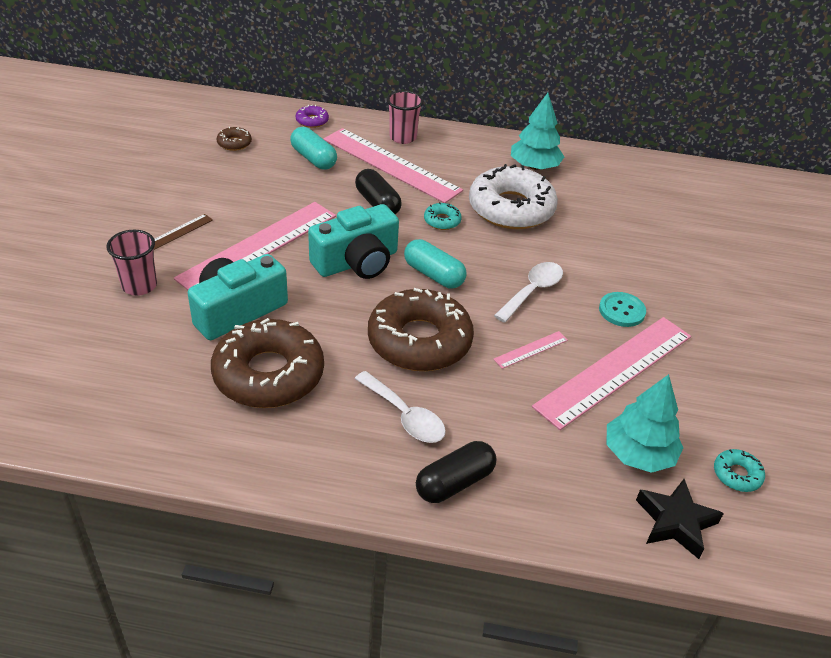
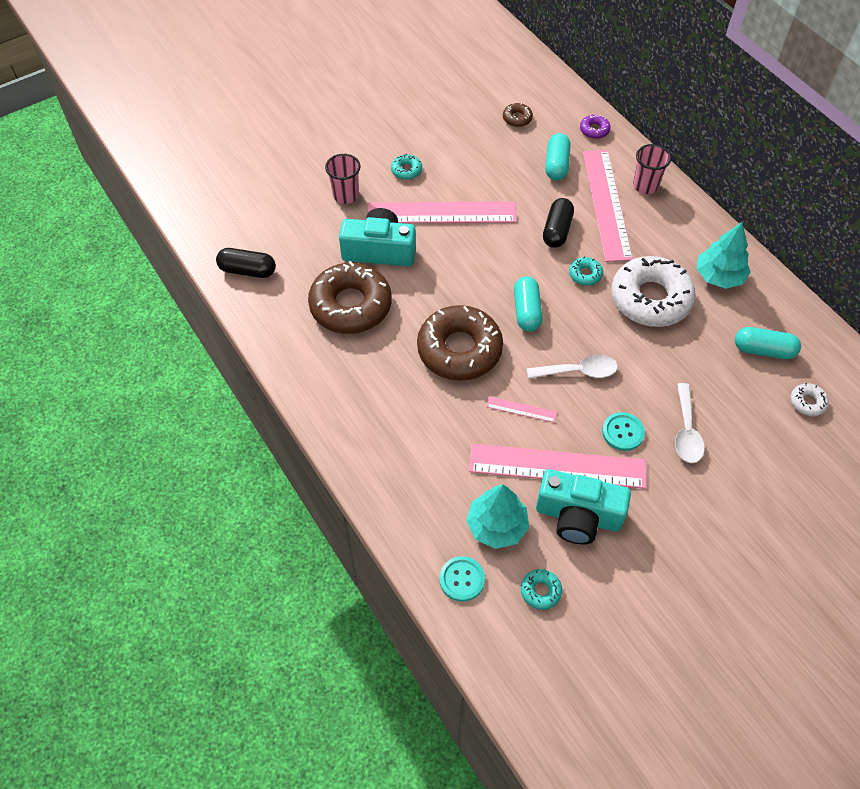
camera: 50 degrees right, 15 degrees up
(178, 232) = (406, 170): brown ruler -> turquoise donut
(357, 262) = (488, 266): turquoise camera -> turquoise camera (578, 516)
(404, 416) = (392, 389): white spoon -> white spoon (686, 431)
(454, 482) = (370, 449): black capsule -> black capsule (247, 270)
(626, 194) = (763, 350): none -> turquoise capsule
(675, 522) = (462, 579): black star -> turquoise button
(695, 209) = (807, 402): none -> white donut

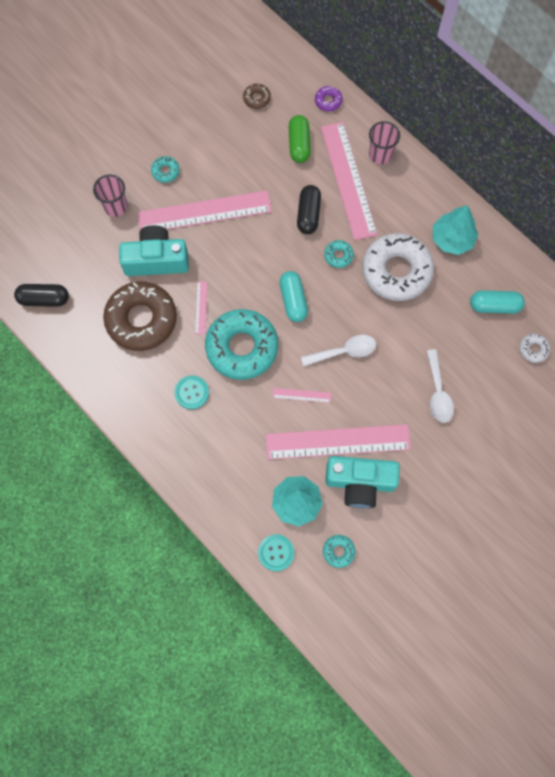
camera: 10 degrees left, 15 degrees up
(420, 303) = (201, 307): none -> pink ruler
(459, 350) = (242, 347): brown donut -> turquoise donut
(556, 165) = (299, 144): turquoise capsule -> green capsule
(622, 432) = (387, 402): turquoise button -> turquoise button (192, 392)

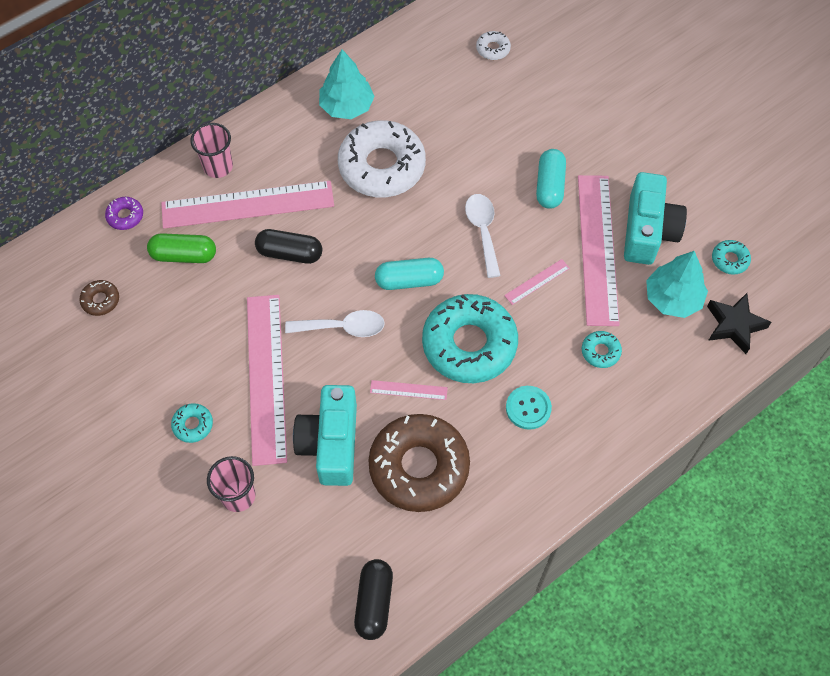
camera: 85 degrees left, 10 degrees down
(276, 552) = (734, 325): turquoise button -> black star
(301, 395) = (537, 281): pink ruler -> pink ruler turned 45 degrees clockwise
(338, 256) = (353, 225): turquoise donut -> turquoise donut (600, 352)
(437, 392) = (539, 143): white spoon -> white spoon (342, 327)
(494, 306) = (437, 77): turquoise capsule -> turquoise capsule (549, 186)

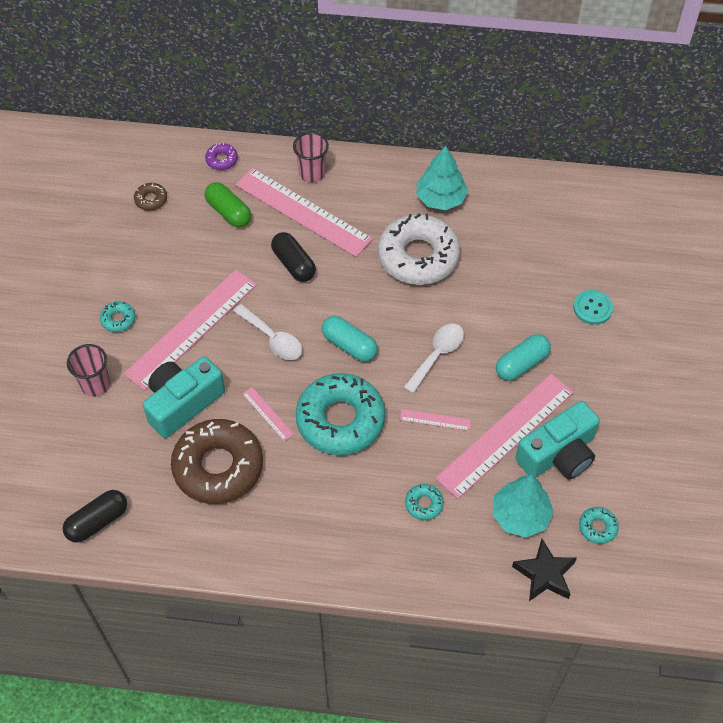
camera: 45 degrees right, 5 degrees down
(493, 49) = (592, 238): white donut -> none
(528, 408) = (330, 495): turquoise button -> turquoise button (592, 308)

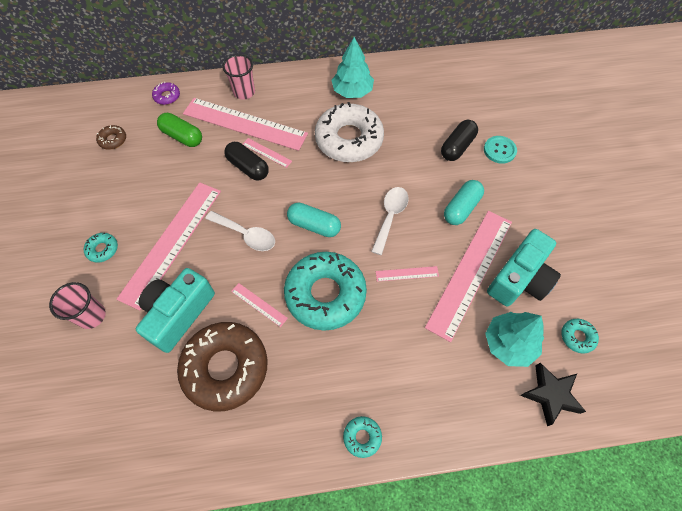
camera: 15 degrees left, 5 degrees up
(97, 521) = (118, 457): black capsule -> black capsule (457, 147)
(319, 251) = (267, 152): none -> pink ruler
(424, 504) = (422, 355): turquoise donut -> turquoise donut (362, 437)

